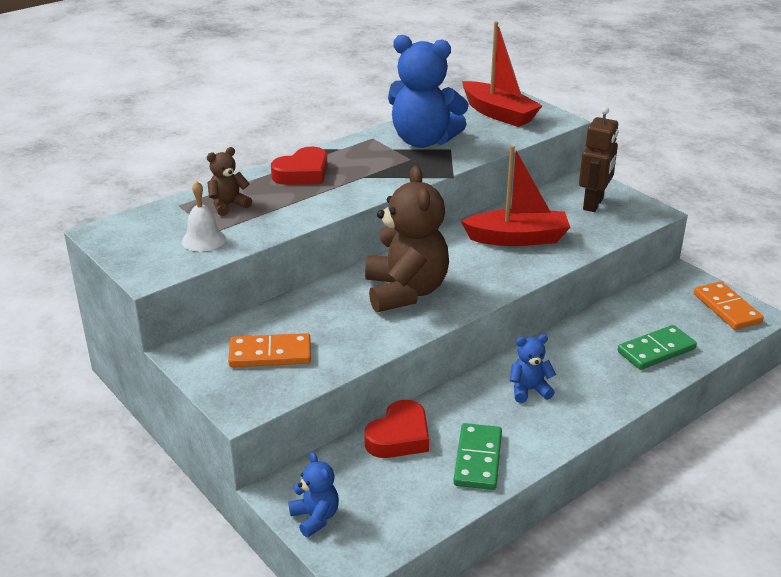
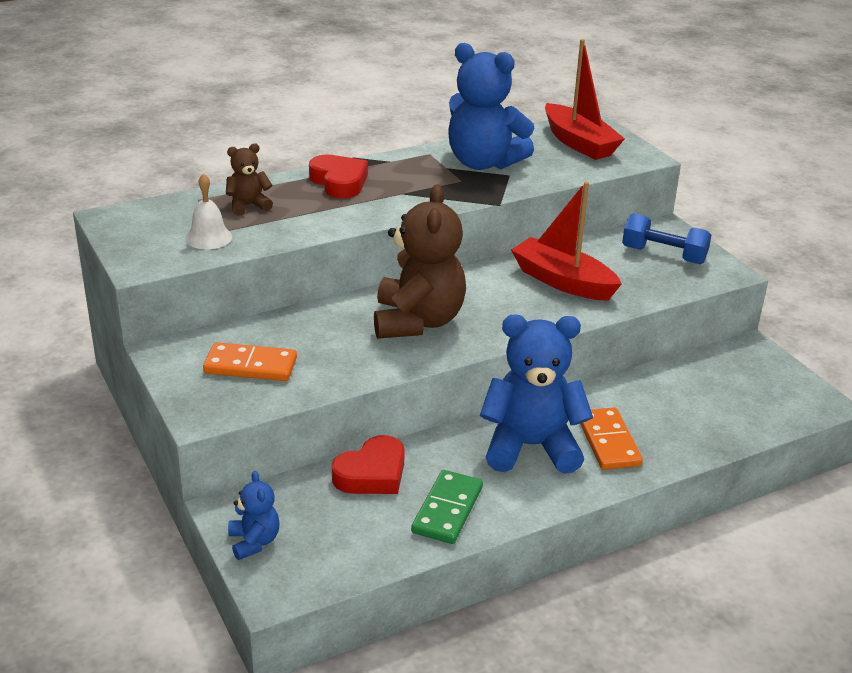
camera: 10 degrees right, 0 degrees up
(302, 173) = (339, 182): red heart -> red heart turned 90 degrees counterclockwise
(517, 238) = (562, 281): red boat -> red boat turned 150 degrees counterclockwise
(529, 390) = (531, 446): blue teddy bear -> blue teddy bear, size x2.09
(593, 204) = (663, 255): brown robot -> blue dumbbell
(656, 350) = (690, 425): green domino -> none
(727, 308) = (791, 391): orange domino -> orange domino (608, 442)

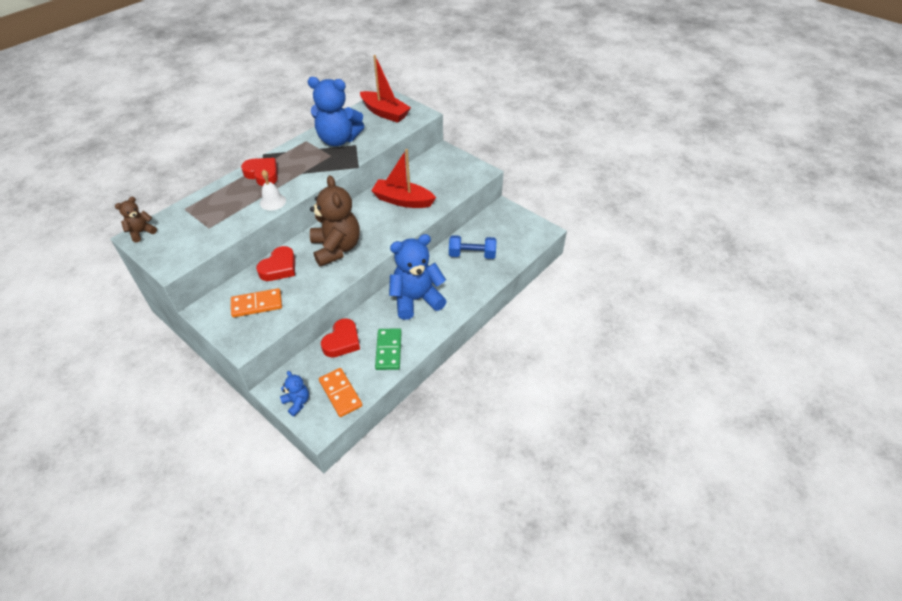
camera: 20 degrees left, 15 degrees up
(208, 237) = (203, 235): white bell -> white bell (272, 202)
(248, 206) = (216, 205): brown teddy bear -> brown teddy bear (141, 232)
(310, 325) = (279, 268): none -> red heart
(608, 442) = (453, 285): orange domino -> orange domino (340, 393)
(663, 255) = (448, 169): blue dumbbell -> blue dumbbell (472, 254)

